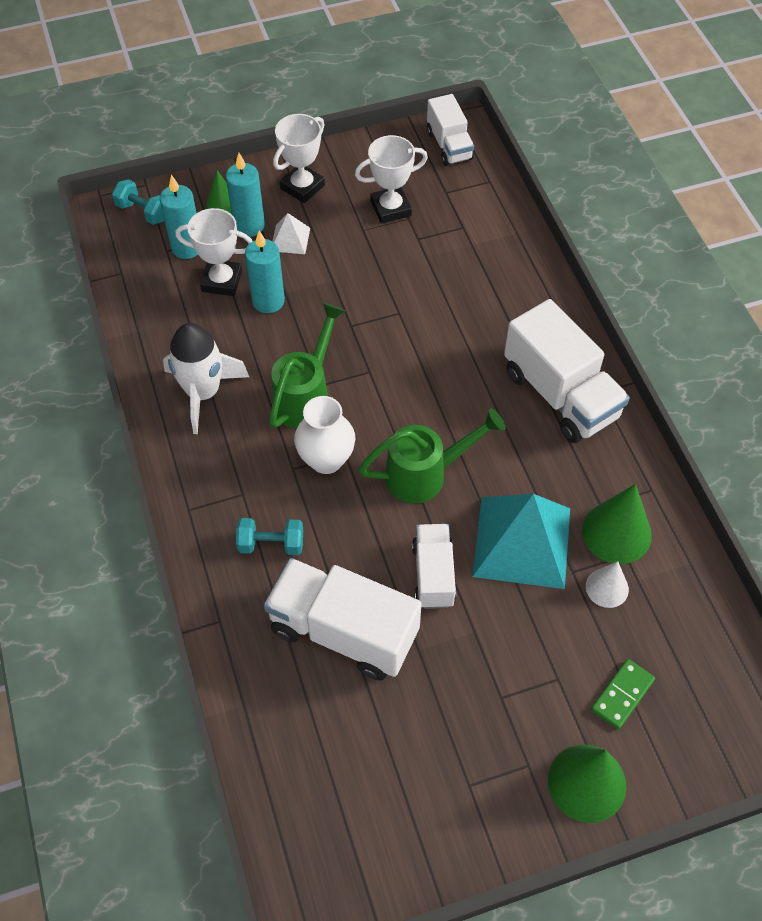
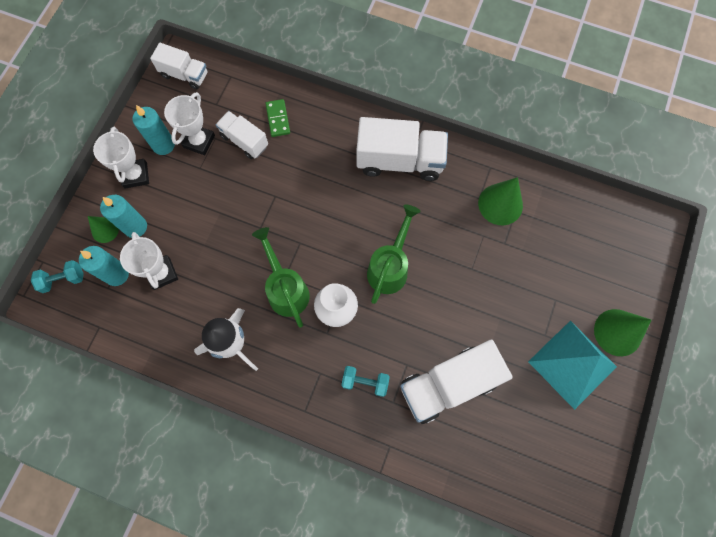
camera: 50 degrees left, 15 degrees up
(222, 281) = (162, 273): white trophy -> white trophy turned 75 degrees counterclockwise
(268, 301) = (201, 259): turquoise candle -> turquoise candle (163, 145)
(271, 544) = (365, 382): turquoise dumbbell -> turquoise dumbbell turned 60 degrees clockwise
(290, 239) = (168, 212): white pyramid -> none
(433, 574) = (452, 312): white truck -> white truck (244, 141)
(521, 542) = (469, 253): turquoise pyramid -> turquoise pyramid (572, 364)
(607, 588) = (526, 235): white cone -> none
(622, 695) = (586, 277): green domino -> green domino (278, 119)

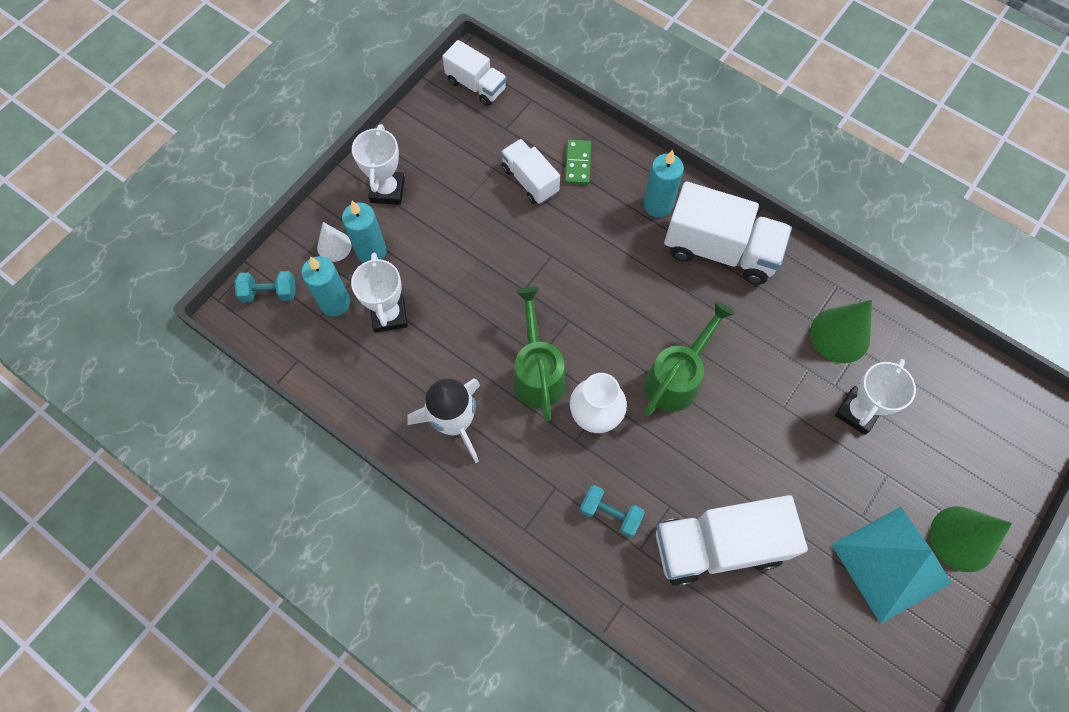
camera: 15 degrees right, 5 degrees down
(105, 230) = (334, 246): green cone -> white cone
(163, 145) = (429, 162): turquoise candle -> turquoise candle (657, 205)
(199, 141) = (474, 168): white trophy -> white trophy (857, 412)

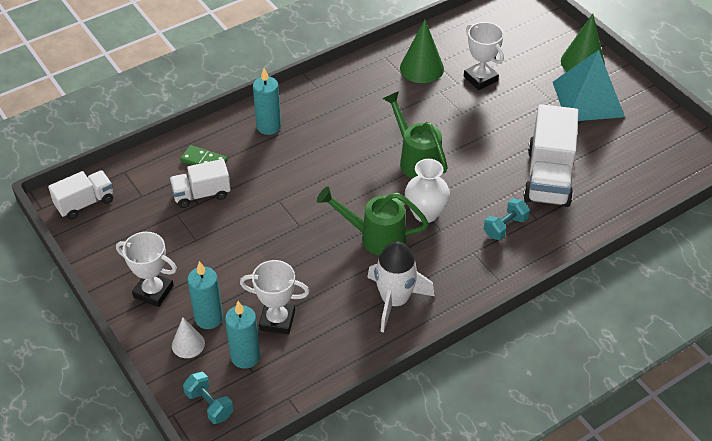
camera: 70 degrees left, 20 degrees down
(269, 293) = (209, 405): turquoise dumbbell -> turquoise dumbbell turned 60 degrees counterclockwise
(720, 250) = (325, 105): white truck -> none

